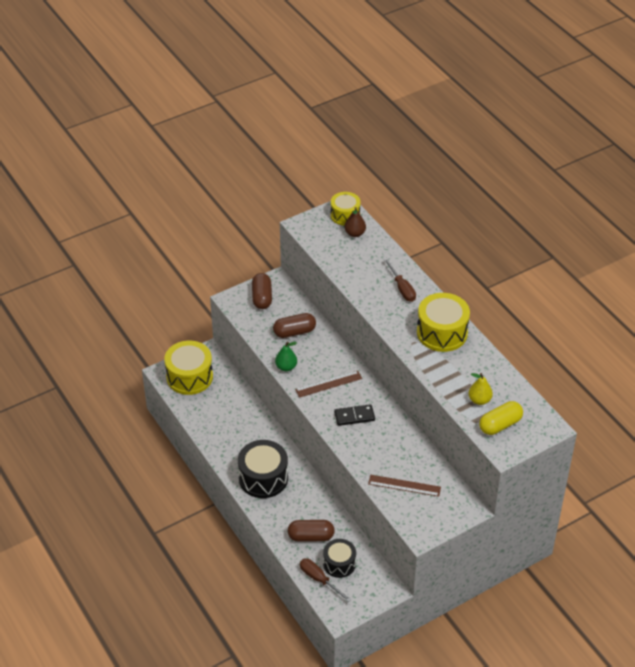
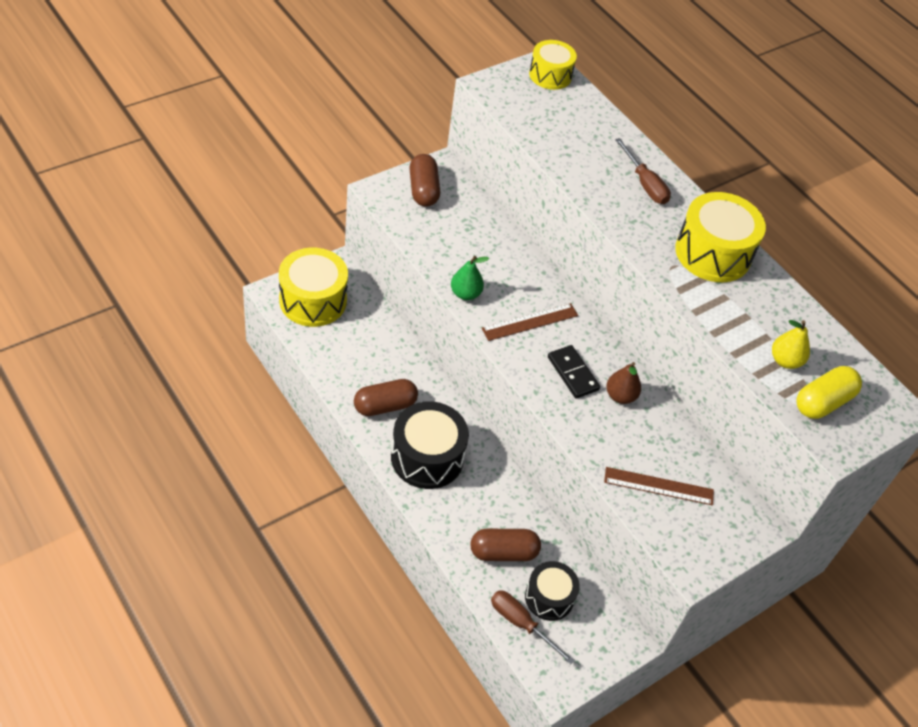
camera: 10 degrees left, 5 degrees up
(294, 332) = (474, 242): brown capsule -> brown capsule (385, 406)
(354, 416) = (572, 373): black domino -> black domino turned 75 degrees clockwise
(355, 233) = (567, 101): brown pear -> brown pear (620, 396)

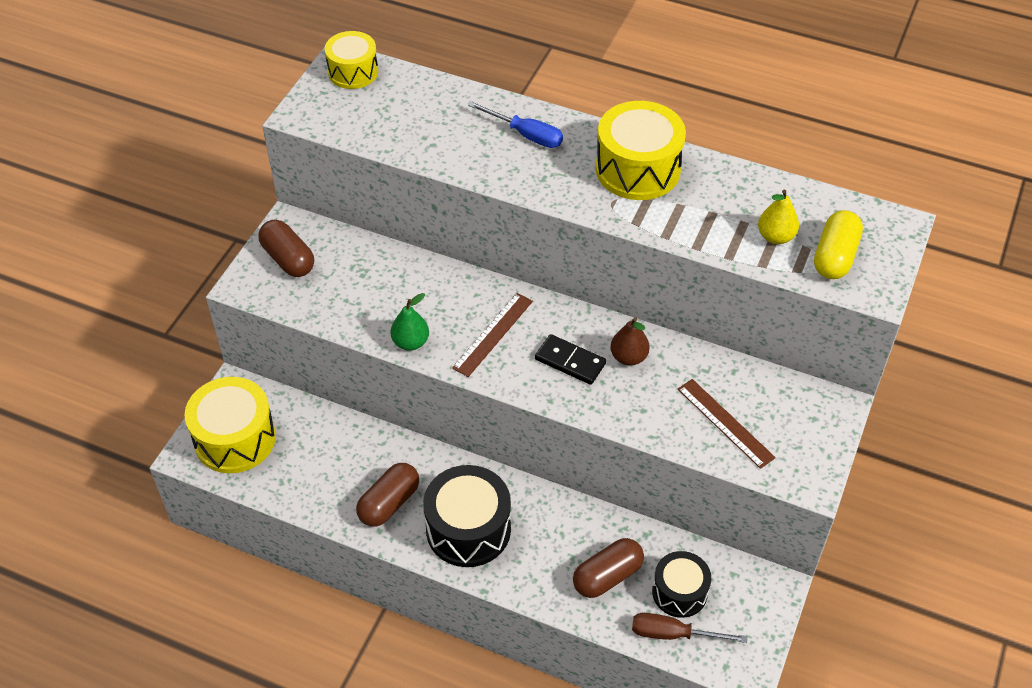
camera: 25 degrees left, 0 degrees up
(645, 184) = (526, 135): brown screwdriver -> blue screwdriver
(658, 486) = (725, 423): brown ruler -> brown ruler turned 75 degrees clockwise

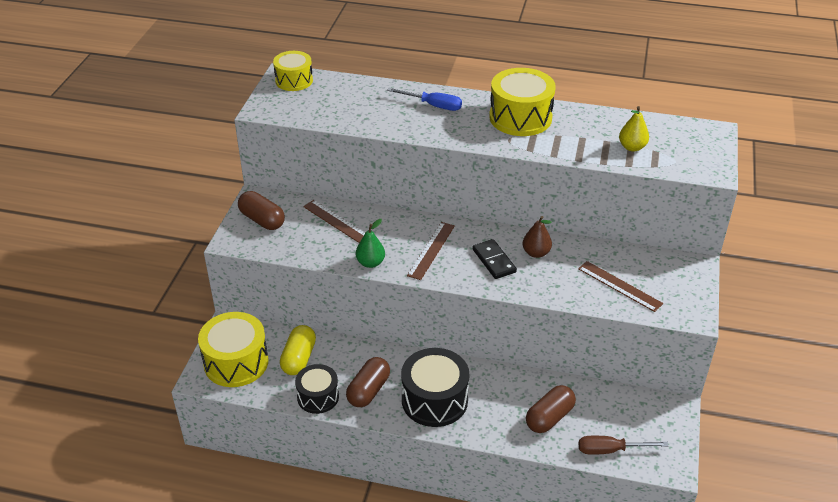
camera: 10 degrees left, 10 degrees down
(382, 274) = (336, 222): none -> brown ruler
(570, 361) = (494, 261): black domino -> black domino turned 45 degrees clockwise
(679, 592) = (606, 420): black drum -> black drum (318, 397)
(835, 257) = (677, 154): yellow capsule -> yellow capsule (299, 358)

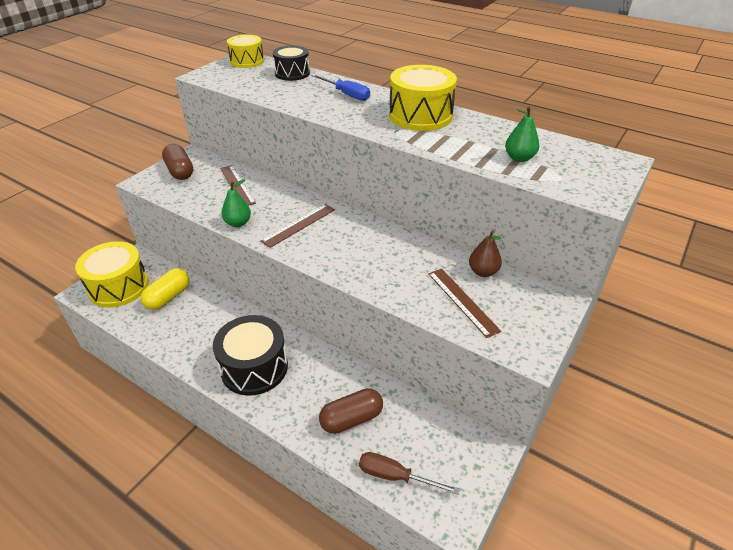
camera: 20 degrees right, 0 degrees up
(318, 397) = (158, 334): black drum -> black drum (292, 73)
(368, 390) = (203, 341): brown capsule -> none
(494, 261) = (349, 247): black domino -> none
(536, 253) = (395, 249): brown pear -> brown pear (483, 272)
(632, 147) = (519, 158): yellow pear -> green pear

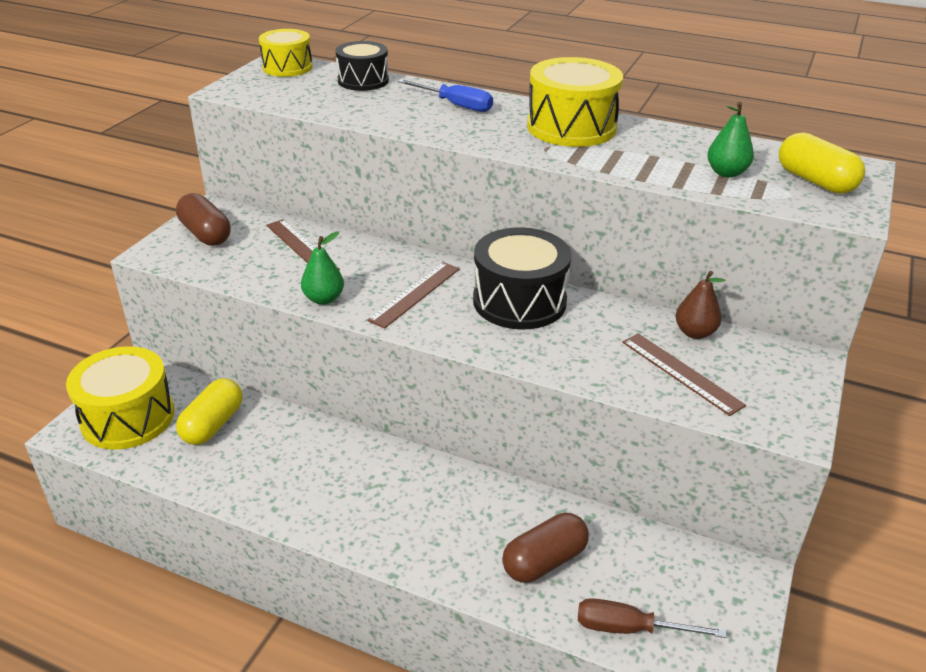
camera: 10 degrees left, 5 degrees down
(254, 367) = (379, 508): black drum -> black drum (519, 301)
(584, 169) = (815, 181): none -> yellow capsule

